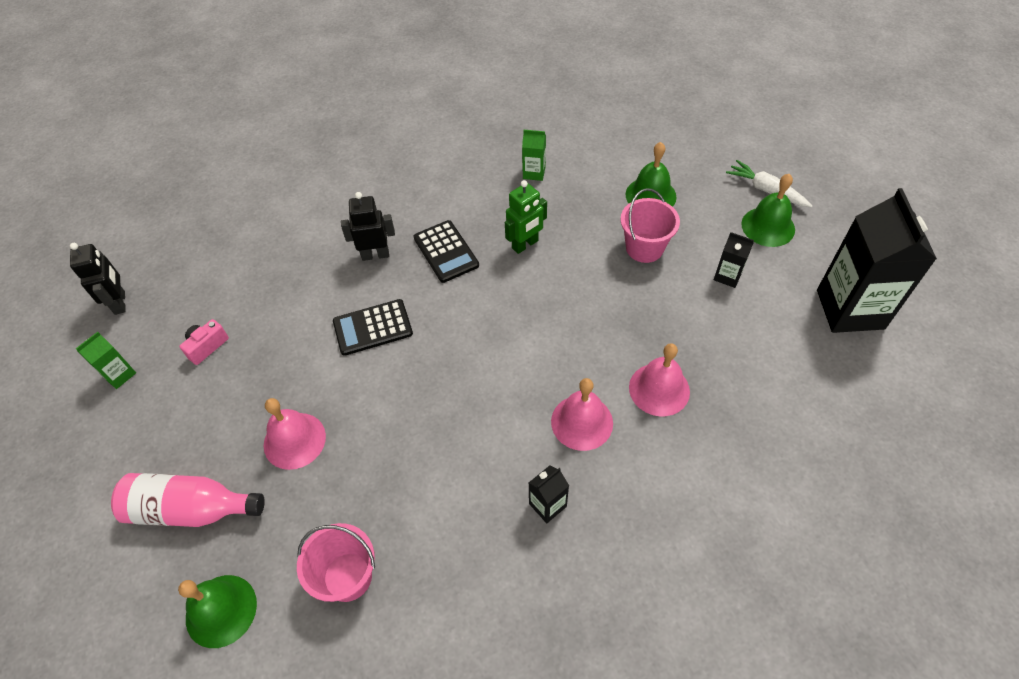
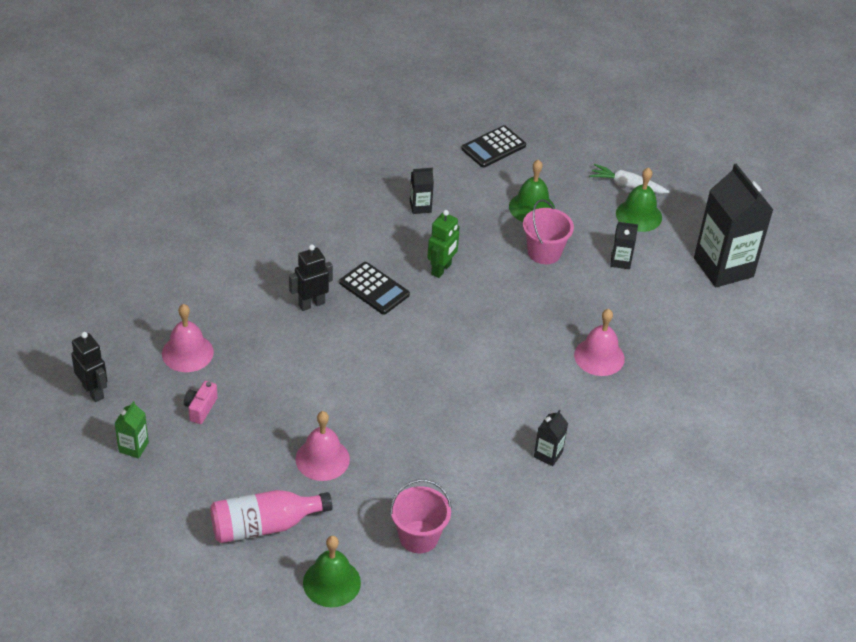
camera: 25 degrees left, 10 degrees down
(373, 328) = (342, 362): black calculator -> black calculator (493, 147)
(534, 172) = (420, 207): green carton -> black carton
(582, 422) = (549, 393): pink bell -> pink bell (187, 353)

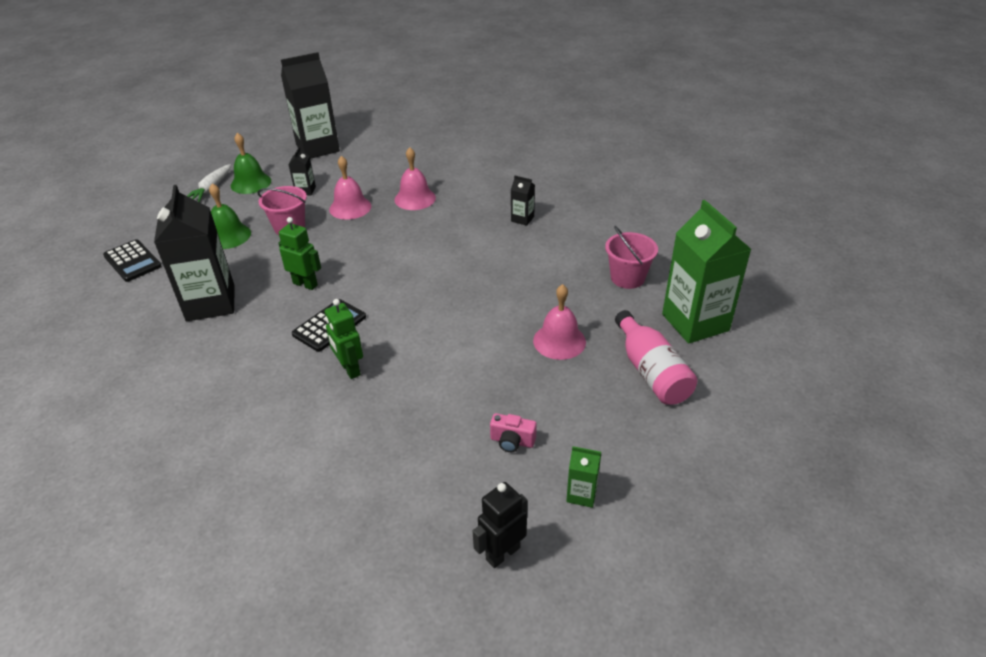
camera: 90 degrees left, 5 degrees down
(187, 353) = (428, 466): pink bell -> pink bell (350, 207)
(311, 304) = (350, 369): black robot -> green robot
(331, 582) = (695, 322): green bell -> green carton
(420, 207) = (210, 303): black carton -> black carton, size x2.28

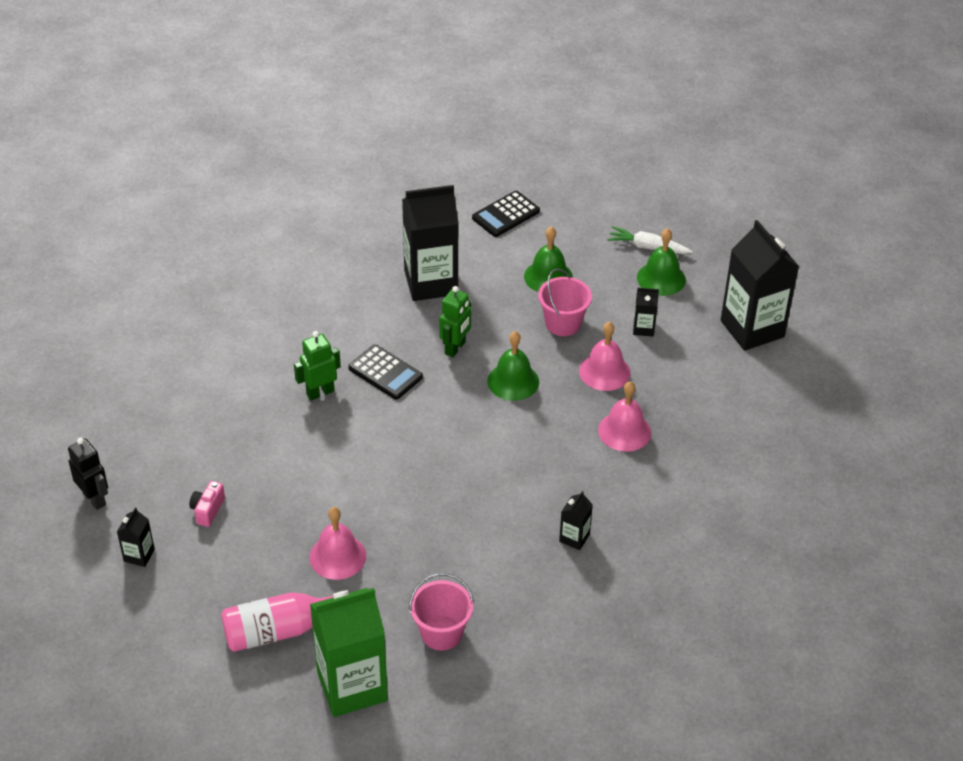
camera: 90 degrees right, 5 degrees up
(353, 251) = (513, 381): none -> green bell
(581, 494) = (139, 555): green carton -> black carton

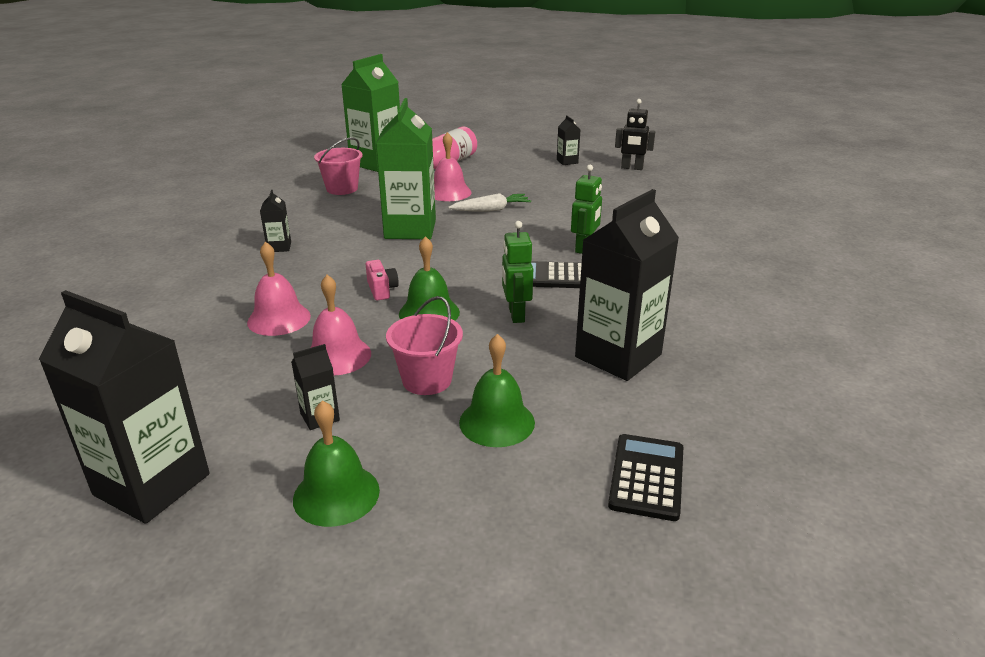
camera: 145 degrees right, 15 degrees down
(208, 510) = (560, 183): pink camera -> pink camera (382, 290)
(436, 503) = (410, 229): none -> green carton
(648, 247) = (391, 536): white carrot -> white carrot (491, 210)

